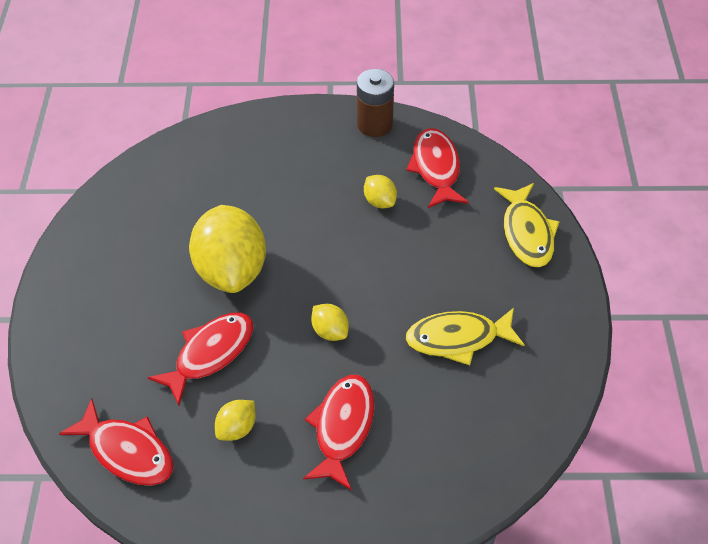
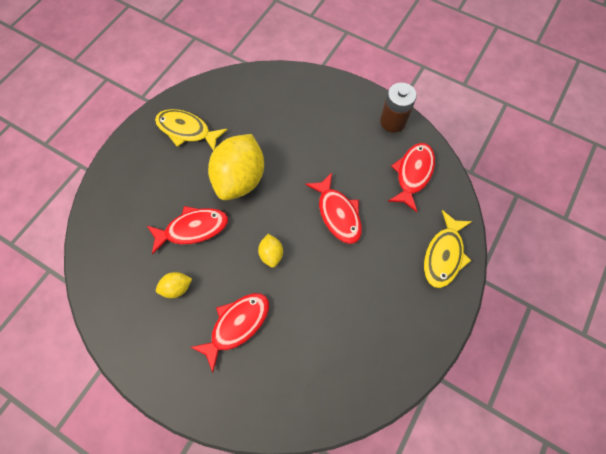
camera: 30 degrees right, 15 degrees up
(127, 451) = (109, 265): red fish -> red fish (337, 213)
(380, 201) = (360, 179): yellow lemon -> none
(458, 338) = (347, 306): yellow fish -> yellow fish (187, 130)

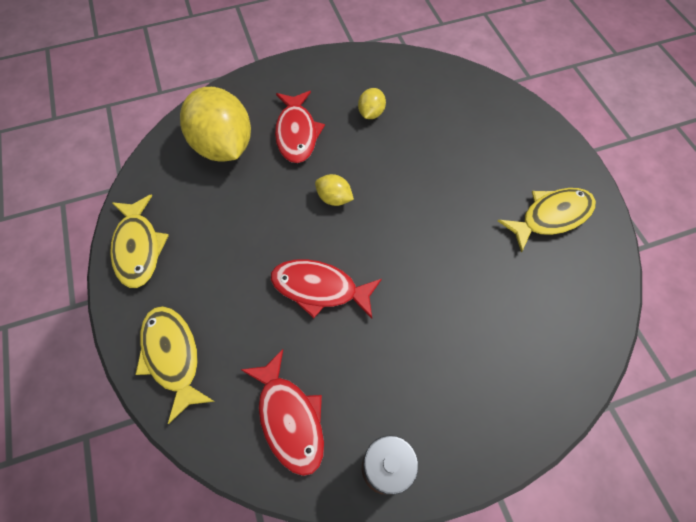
camera: 130 degrees right, 5 degrees down
(193, 229) = (419, 154): red fish -> none
(240, 179) = (443, 227): yellow lemon -> yellow lemon (223, 146)
(412, 344) = (138, 247): none -> yellow fish

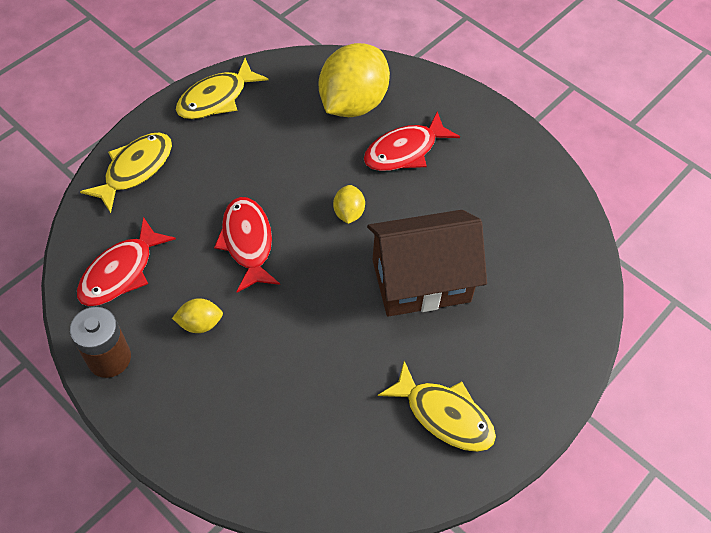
camera: 60 degrees right, 5 degrees down
(371, 113) = (472, 200): yellow lemon -> yellow lemon (200, 323)
(426, 178) = (421, 281): none -> brown house

